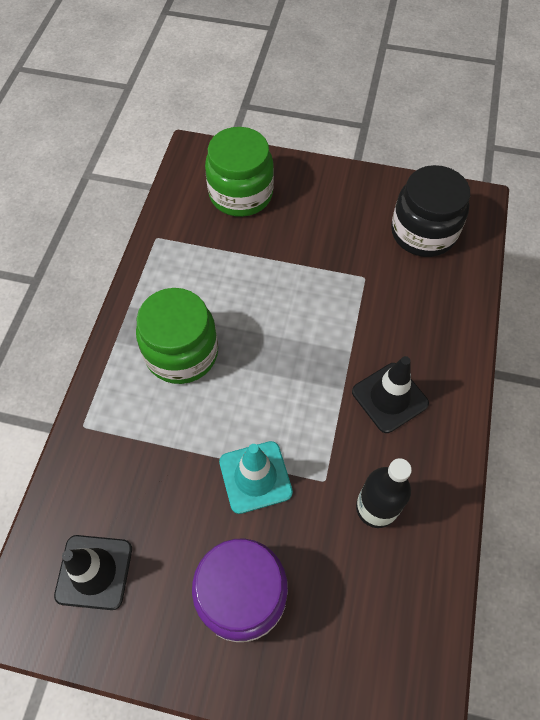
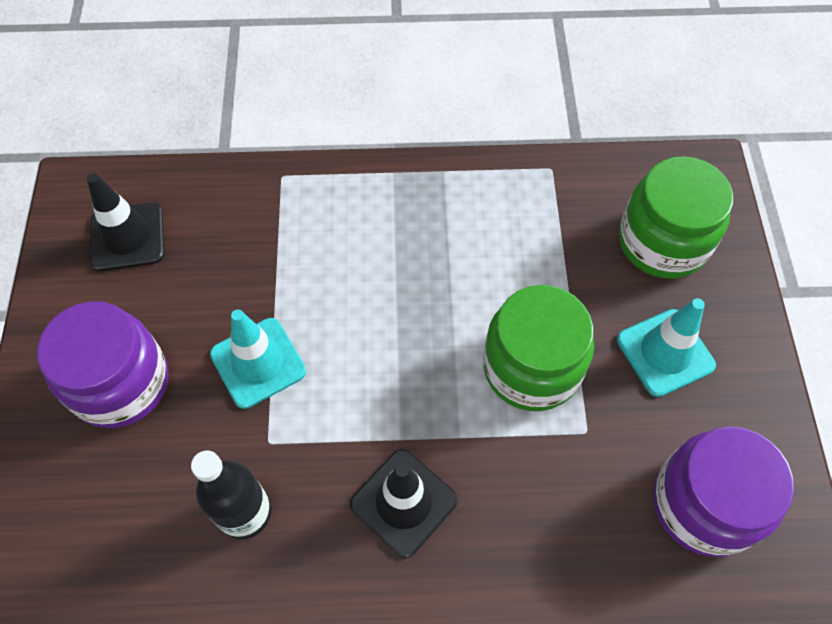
camera: 75 degrees right, 0 degrees up
(181, 353) = (398, 242): green jar -> green jar (531, 367)
(321, 219) = (665, 352): none -> turquoise traffic cone
(423, 232) = (704, 503): black jar -> purple jar

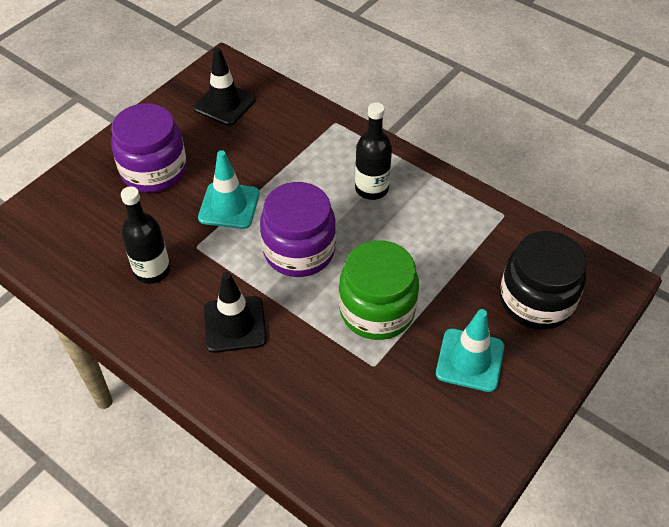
camera: 40 degrees right, 10 degrees down
(396, 230) = (371, 188): none -> black bottle
(662, 242) = (536, 300): green jar -> black jar
(704, 503) = (406, 455): purple jar -> purple jar (299, 251)

